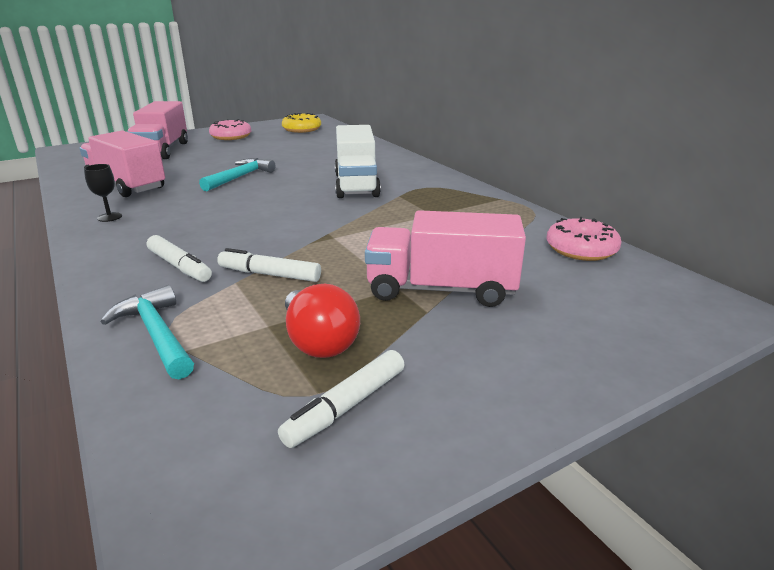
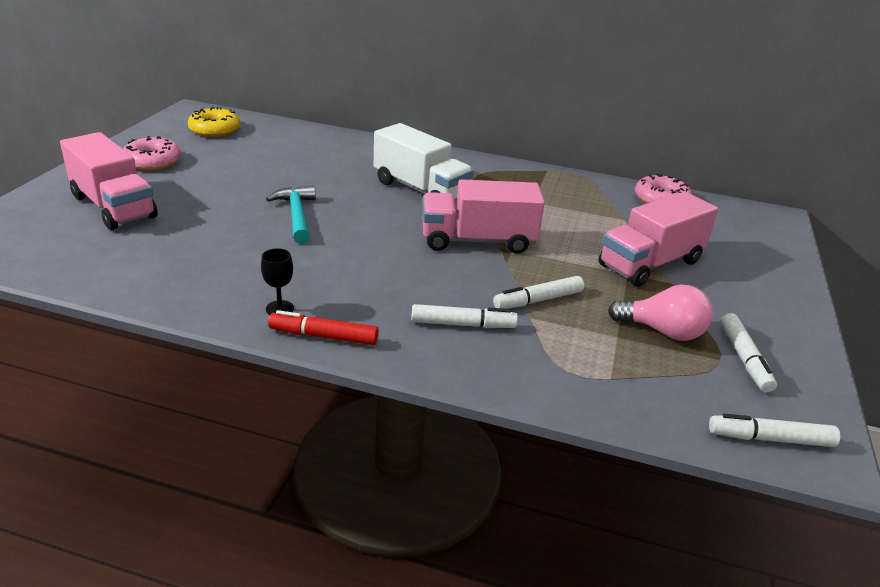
camera: 45 degrees left, 5 degrees up
(92, 238) = (323, 336): none -> red marker
(126, 185) = (196, 267): pink truck -> pink truck (478, 241)
(157, 334) = (572, 379): turquoise hammer -> none
(187, 489) = (770, 438): none -> white marker
(318, 342) = (662, 331): red light bulb -> pink light bulb

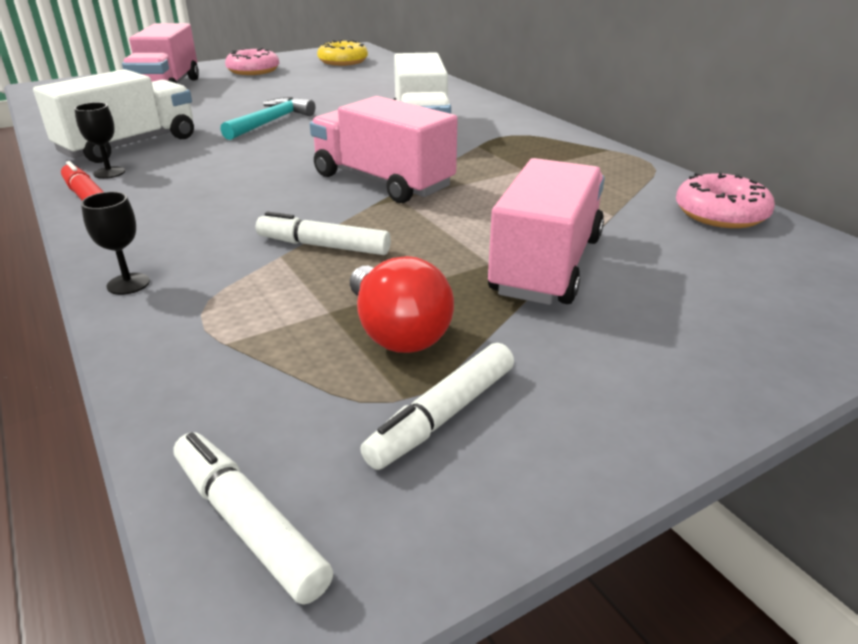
camera: 45 degrees right, 0 degrees up
(232, 278) = (129, 145): none -> white truck
(463, 324) = (206, 235): white marker -> none
(493, 376) = (128, 284): none -> black goblet
(650, 263) = (546, 265): pink truck -> pink truck turned 105 degrees clockwise
(662, 331) = (397, 332): pink light bulb -> red light bulb

